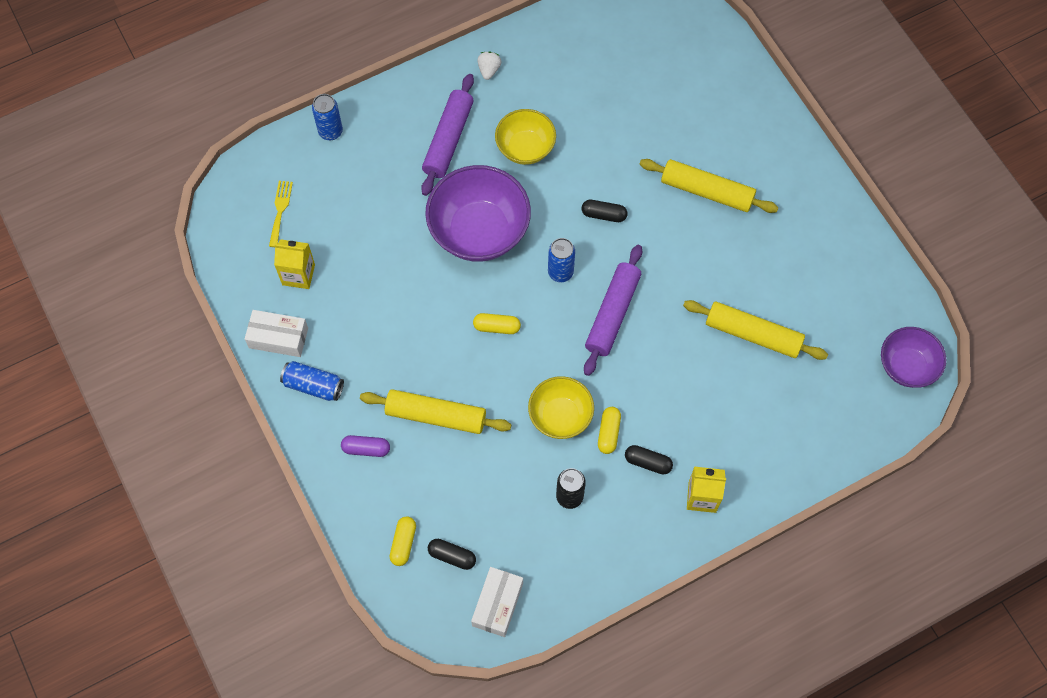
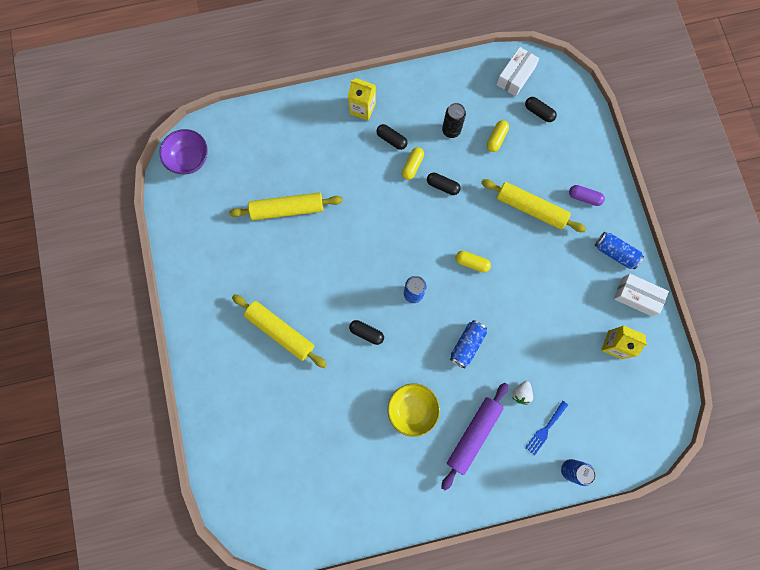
camera: 165 degrees left, 10 degrees up
(280, 210) = (622, 405): yellow fork -> none
(366, 164) = (545, 429): none -> blue fork
(403, 543) = (570, 128): yellow capsule -> yellow capsule (496, 139)
(479, 231) = (467, 345): purple bowl -> blue can
(489, 70) = (424, 495): white strawberry -> white strawberry (521, 393)
(560, 416) = (442, 186): yellow bowl -> black capsule
(612, 313) = (384, 251): purple rolling pin -> none
(753, 334) = (287, 209): yellow rolling pin -> yellow rolling pin turned 45 degrees counterclockwise

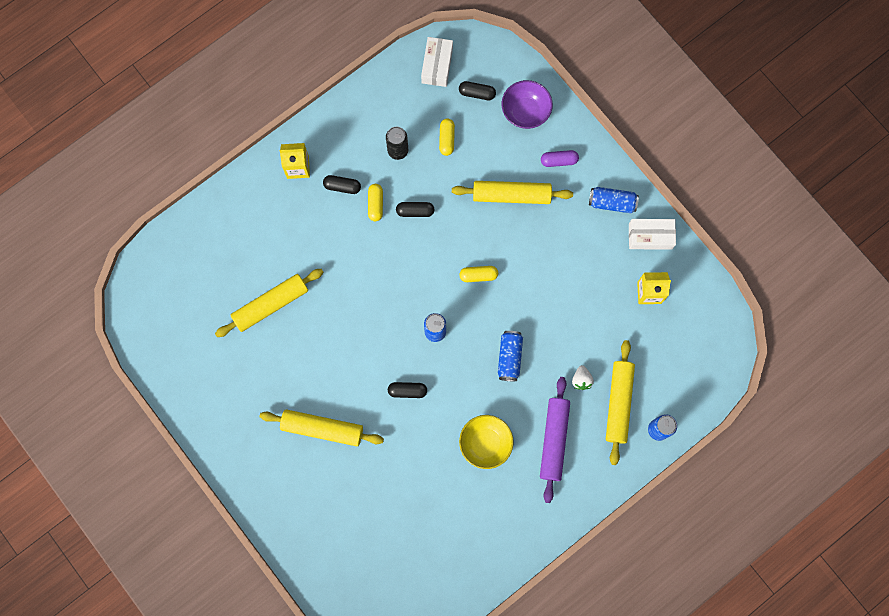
camera: 25 degrees left, 0 degrees up
(189, 159) = (145, 299): purple bowl -> purple bowl (525, 112)
(545, 429) = (618, 403): blue fork -> yellow rolling pin

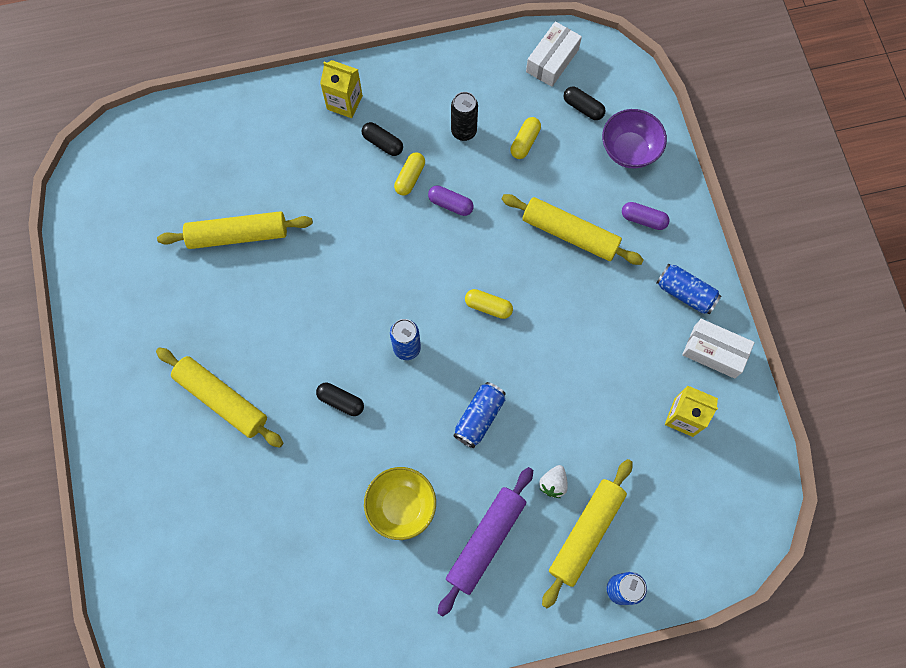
camera: 25 degrees right, 5 degrees down
(415, 211) = (450, 204): black capsule -> purple capsule

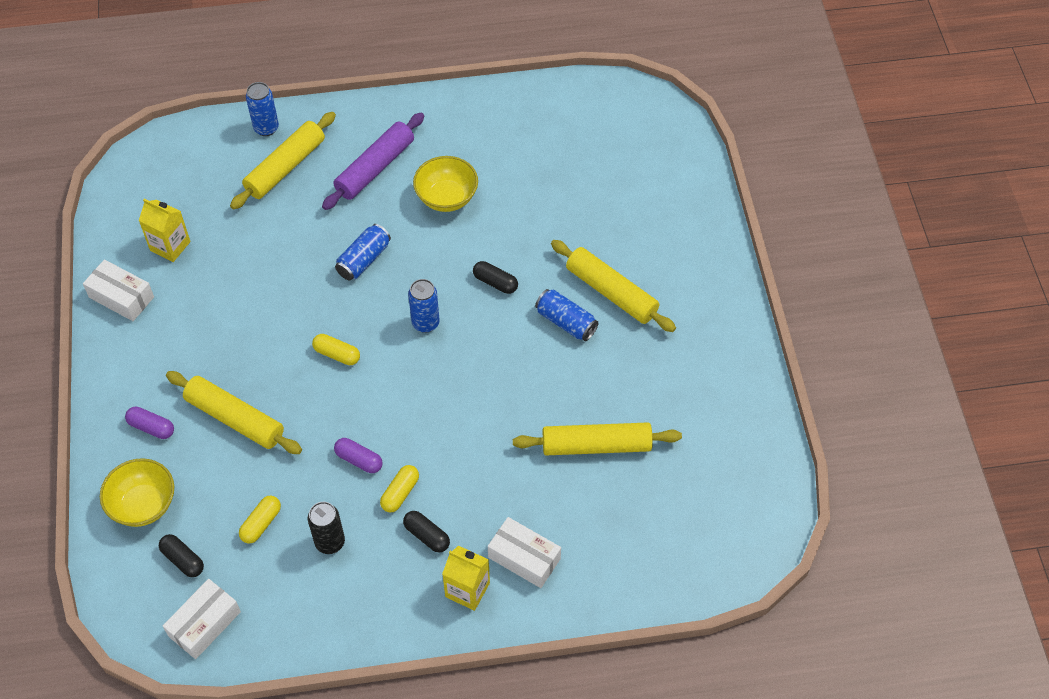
camera: 175 degrees left, 15 degrees down
(299, 131) = (524, 558): none -> white box
(553, 483) = (306, 204): white strawberry -> none
(629, 150) = (143, 504): purple bowl -> yellow bowl
(685, 293) = (132, 351): blue can -> blue can (566, 322)

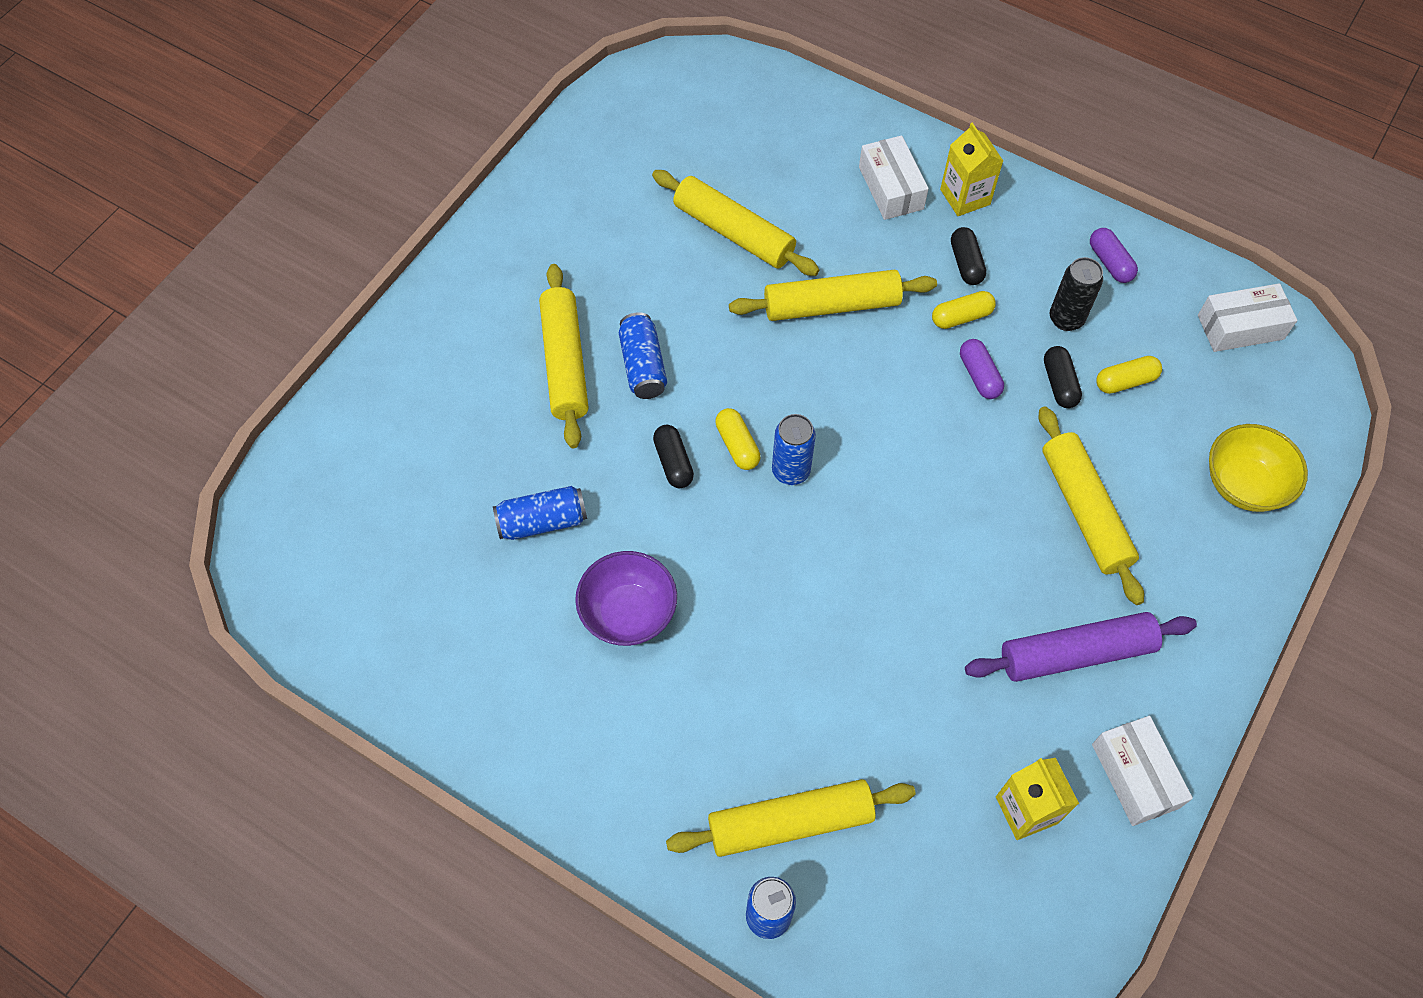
camera: 140 degrees left, 5 degrees up
(151, 427) = (1188, 567): purple capsule -> purple capsule (1110, 262)
(183, 560) = (1230, 400): black capsule -> black capsule (1059, 383)
(337, 354) = (918, 505): yellow capsule -> yellow capsule (737, 445)
(364, 260) = (796, 602): blue can -> blue can (542, 521)
(375, 168) = (677, 726): purple rolling pin -> purple rolling pin (1076, 653)
(446, 198) = (628, 613): yellow bowl -> purple bowl
(489, 440) = (831, 305): none -> yellow rolling pin

